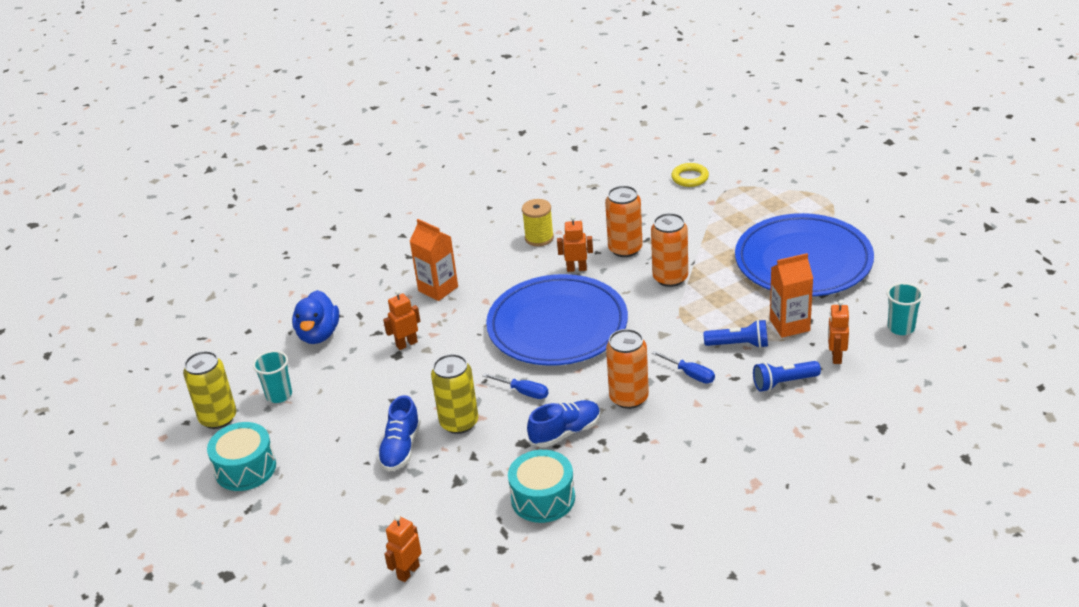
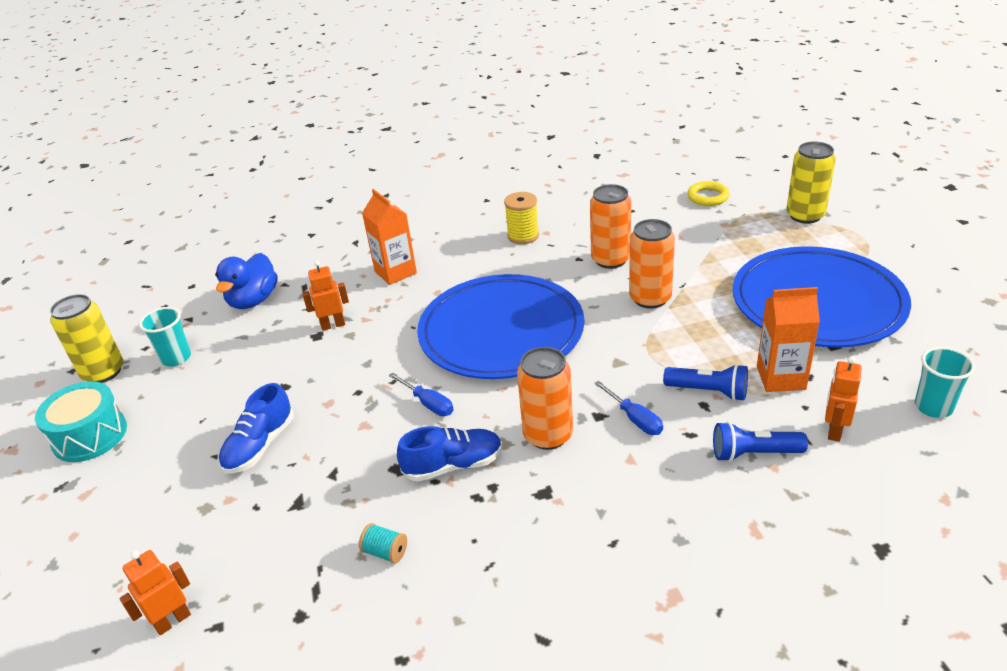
camera: 15 degrees right, 0 degrees up
(459, 423) = (339, 427): yellow can -> yellow can (805, 216)
(543, 498) = (385, 552): turquoise drum -> turquoise spool
(576, 269) = (549, 273): orange robot -> none

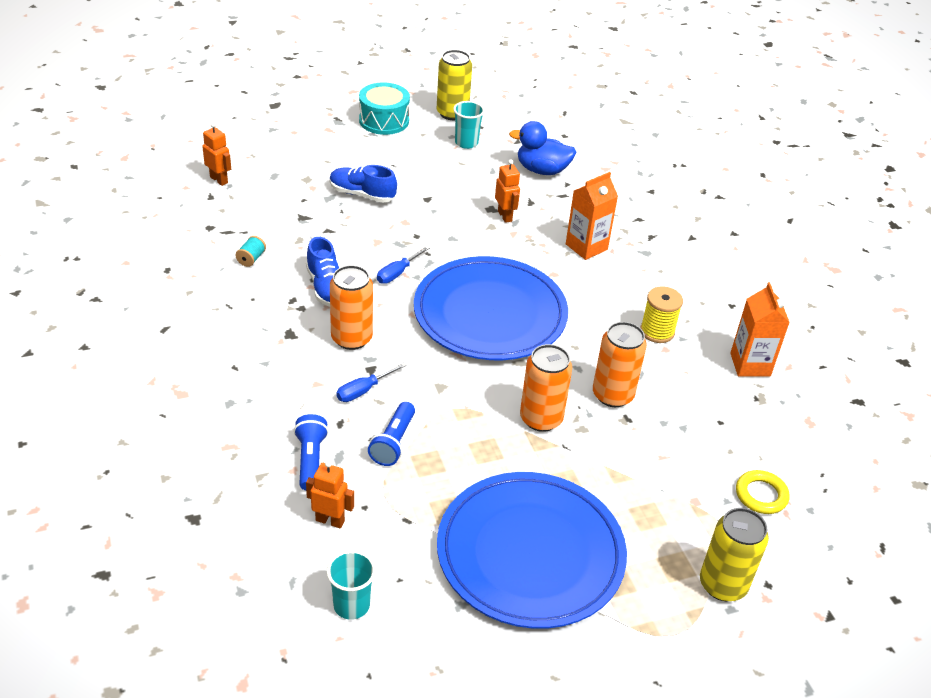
camera: 80 degrees right, 5 degrees up
(781, 378) = (407, 497): orange carton -> orange carton (750, 364)

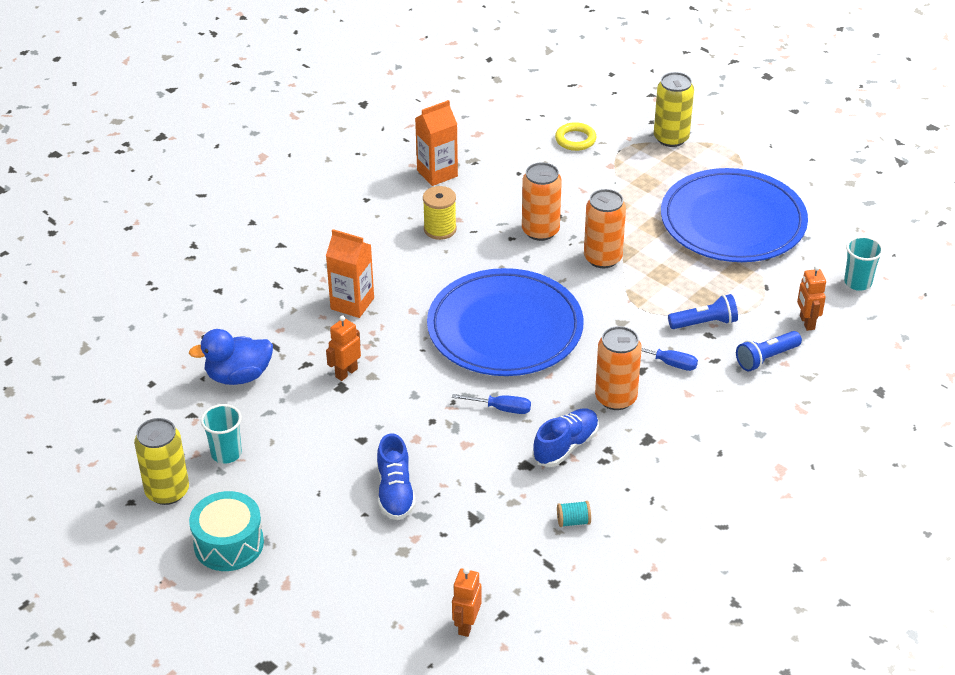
camera: 115 degrees left, 0 degrees up
(542, 170) = (238, 376): blue duck -> blue duck turned 90 degrees clockwise

